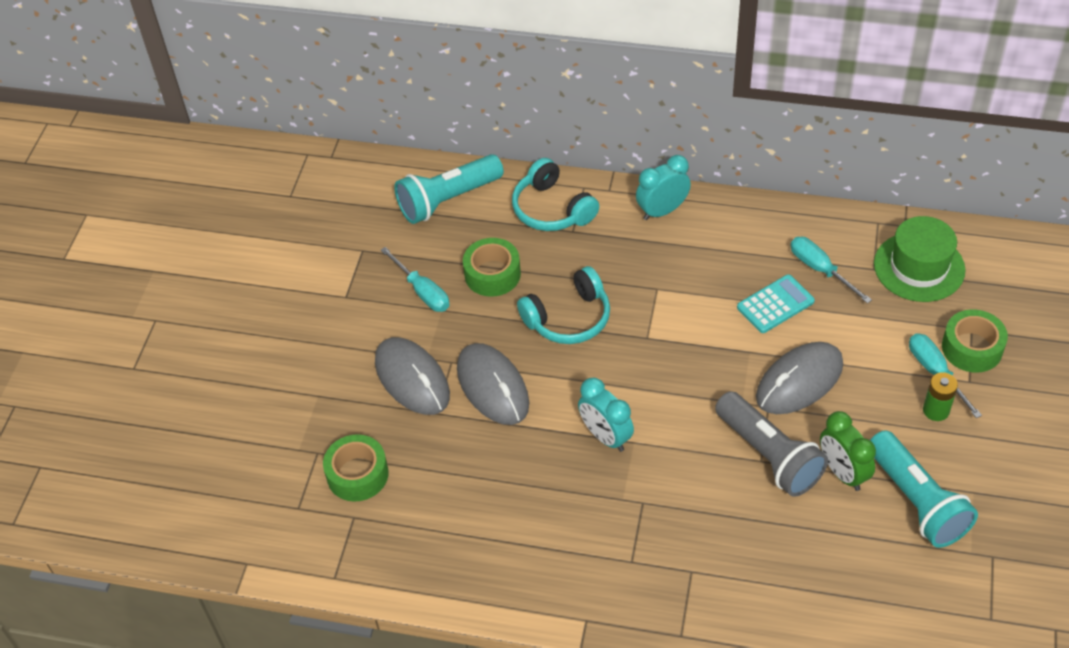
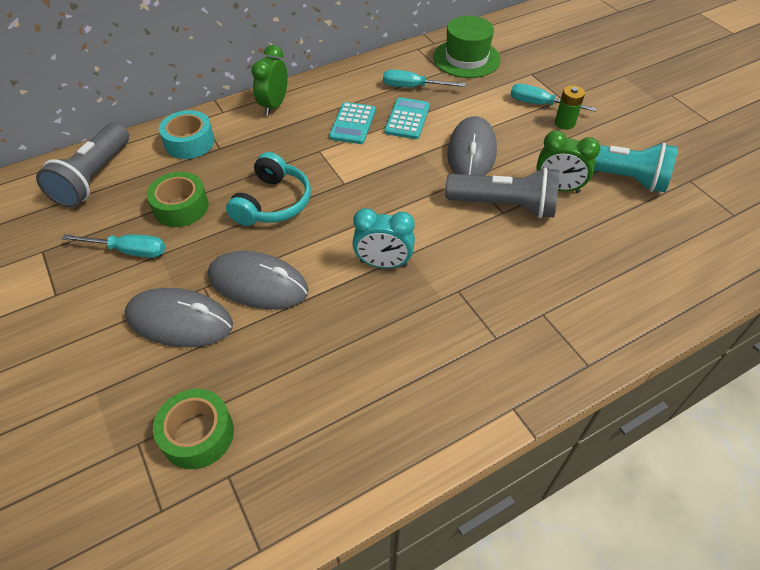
camera: 45 degrees left, 0 degrees up
(448, 200) = (94, 177): turquoise flashlight -> grey flashlight
(552, 209) = (189, 142): turquoise headphones -> turquoise tape
(662, 211) = (274, 105): turquoise clock -> green clock
(716, 277) = (352, 124): none -> turquoise calculator
(972, 348) = (543, 82): green tape -> none

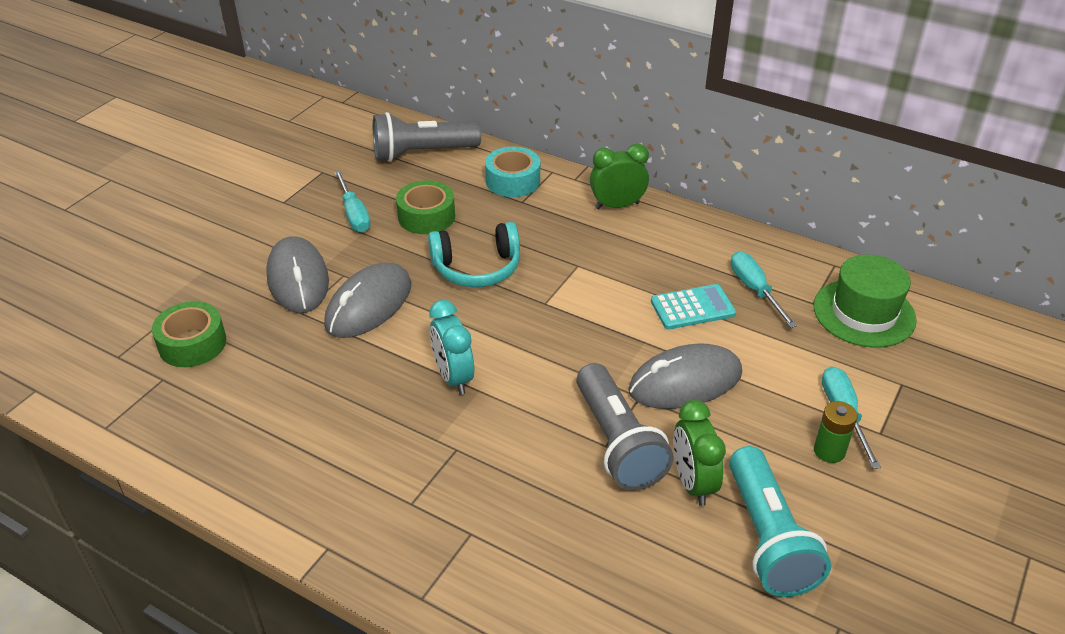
camera: 60 degrees right, 10 degrees down
(258, 284) = (369, 305): grey mouse -> grey mouse turned 45 degrees clockwise
(352, 124) = (642, 270): turquoise calculator -> none

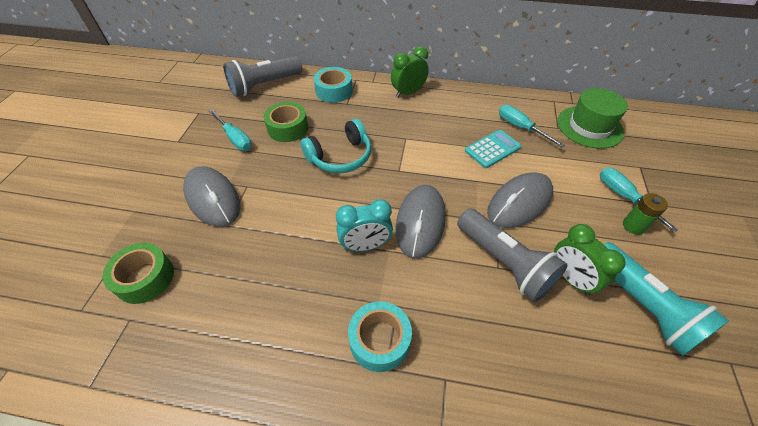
camera: 20 degrees left, 10 degrees up
(369, 305) = (276, 205): grey mouse -> grey mouse (420, 222)
(417, 476) = (379, 340): none -> turquoise tape
(453, 377) = (365, 246): turquoise clock -> turquoise clock turned 60 degrees counterclockwise

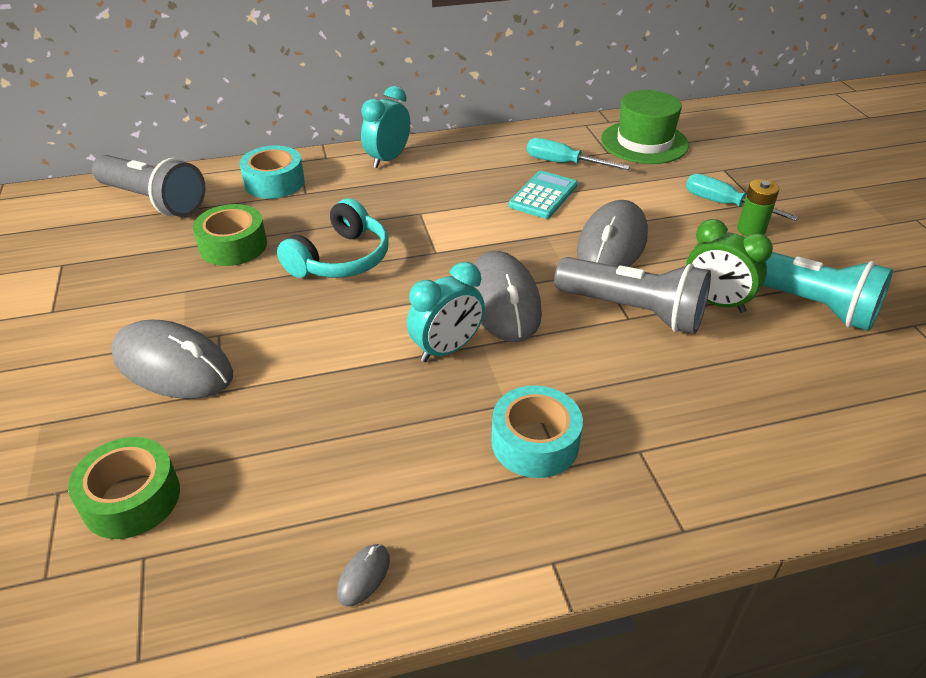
camera: 25 degrees left, 10 degrees down
(226, 391) = (364, 576): none -> grey mouse
(235, 138) = (153, 281): turquoise screwdriver -> none
(264, 85) = (154, 201): grey flashlight -> grey flashlight turned 90 degrees counterclockwise
(408, 93) = (388, 159): green clock -> turquoise clock

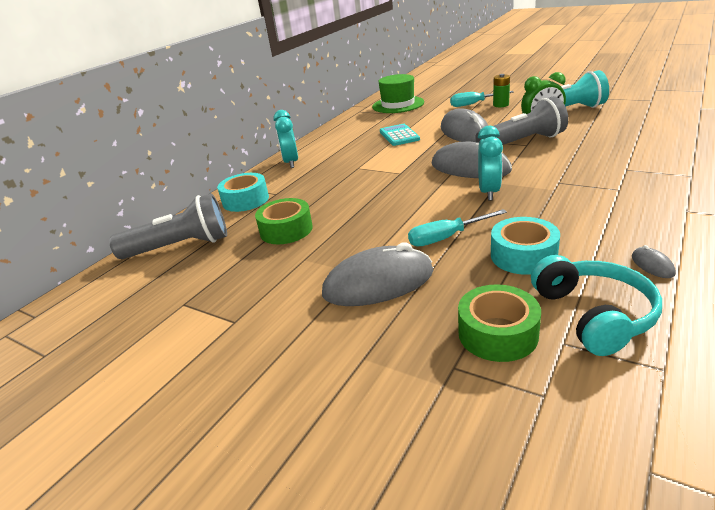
camera: 40 degrees left, 10 degrees down
(340, 259) = (360, 200): turquoise headphones -> turquoise headphones (593, 315)
(535, 442) = (593, 190): turquoise tape -> turquoise tape (523, 256)
(563, 163) = (381, 124): turquoise screwdriver -> turquoise screwdriver (447, 237)

